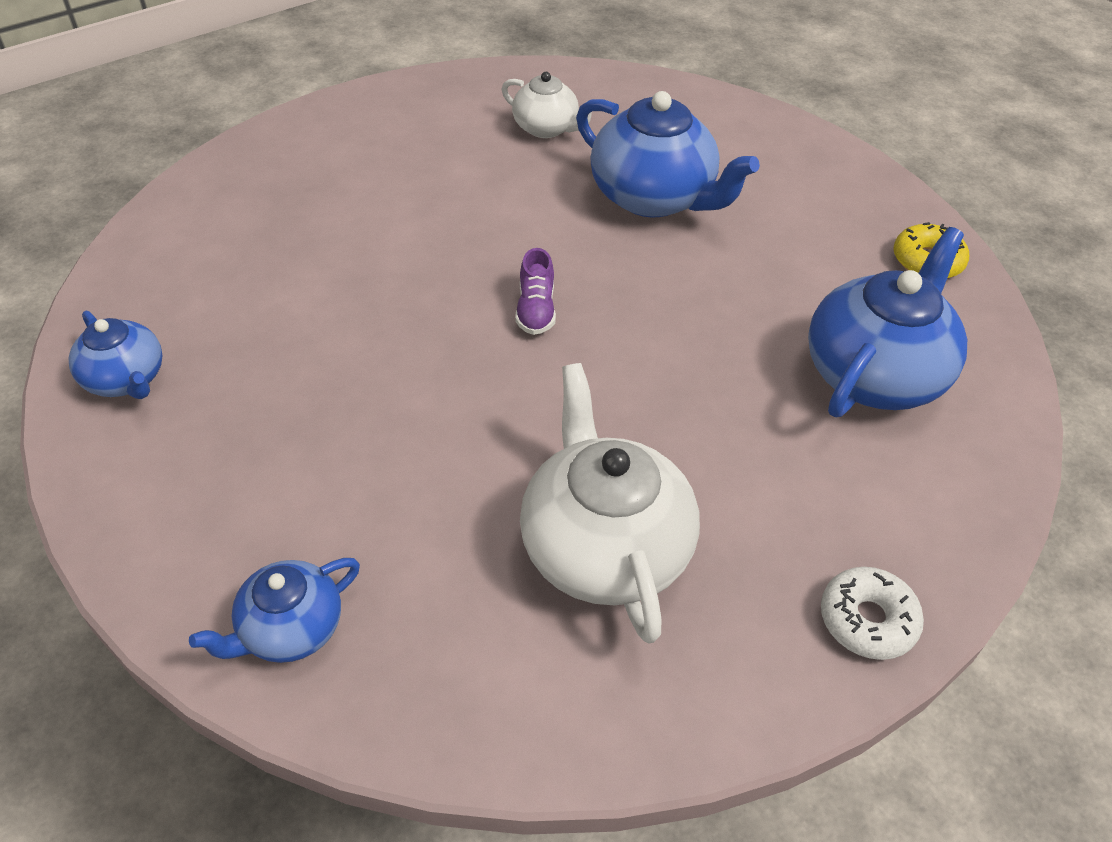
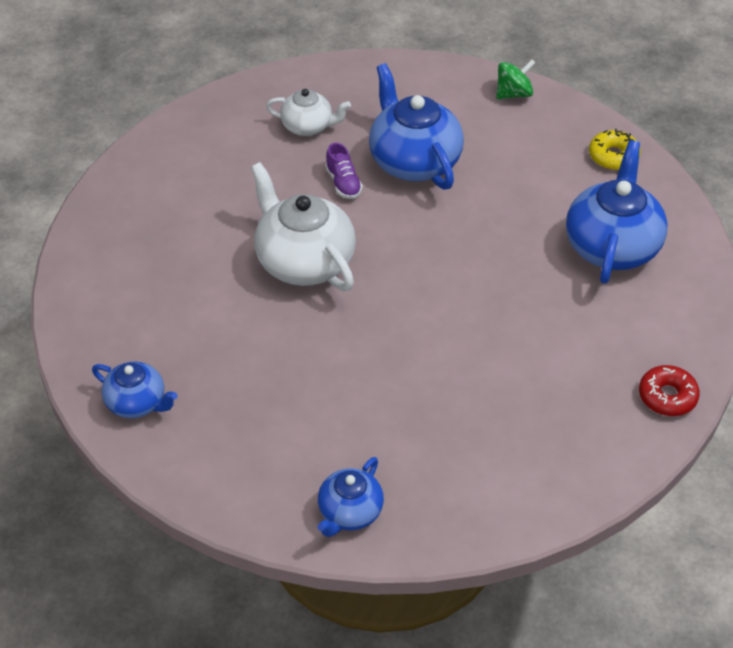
camera: 20 degrees left, 0 degrees up
(536, 310) = (379, 269): purple shoe -> purple shoe (343, 183)
(604, 547) = (503, 405): white teapot -> white teapot (304, 261)
(654, 197) = (413, 161): blue teapot -> blue teapot turned 135 degrees counterclockwise
(824, 156) = (513, 94): none -> green spinning top
(867, 620) = (667, 396): white donut -> red donut

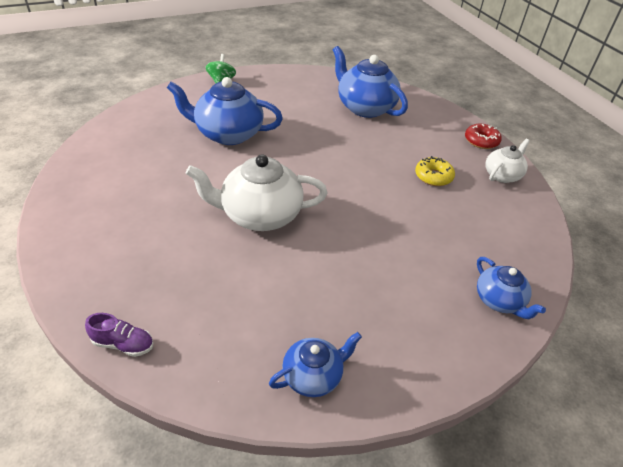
camera: 60 degrees left, 5 degrees down
(308, 126) = (143, 156): white teapot -> white teapot (502, 175)
(343, 183) = (211, 167): purple shoe -> purple shoe (123, 344)
(613, 156) = (303, 78): yellow donut -> yellow donut (433, 176)

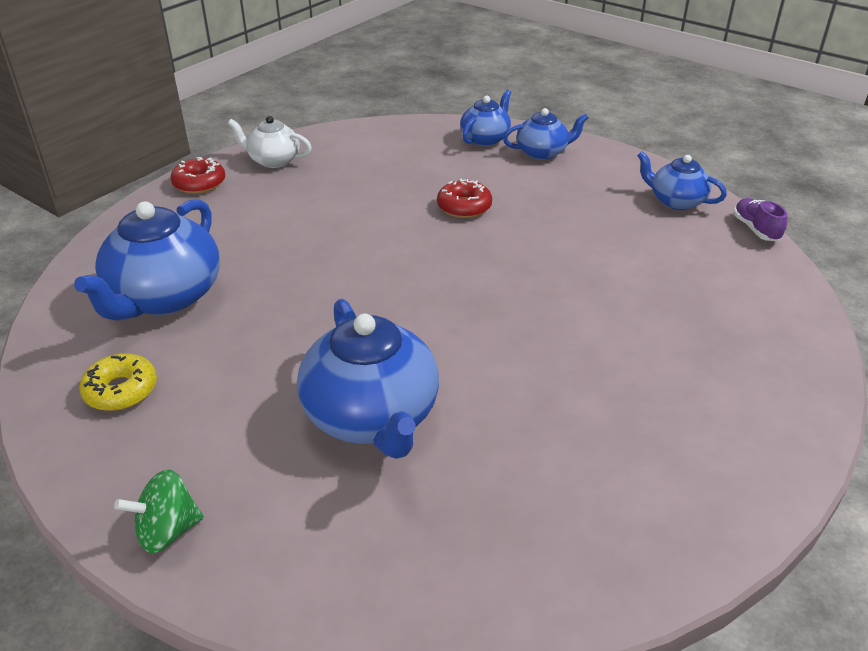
camera: 115 degrees left, 5 degrees down
(123, 344) = (798, 311): purple shoe -> purple shoe (755, 229)
(259, 215) = (528, 301): white teapot -> none
(387, 236) = (464, 207): none -> red donut
(433, 176) = (318, 201): yellow donut -> yellow donut (121, 390)
(454, 328) = (542, 152): none -> blue teapot

